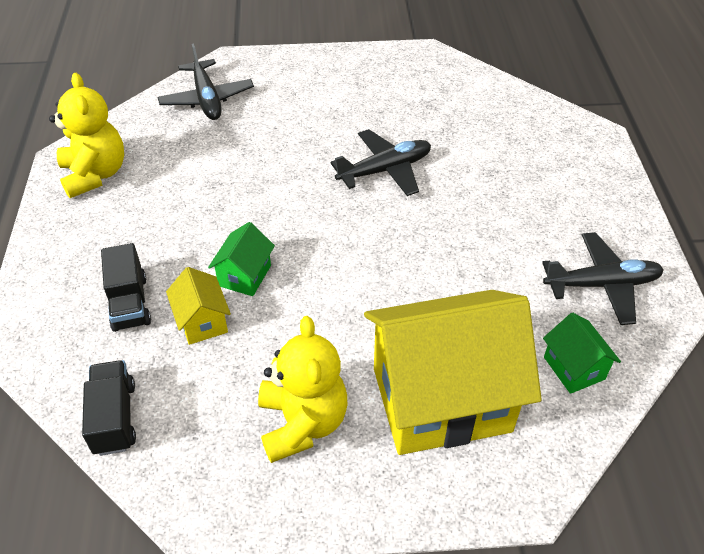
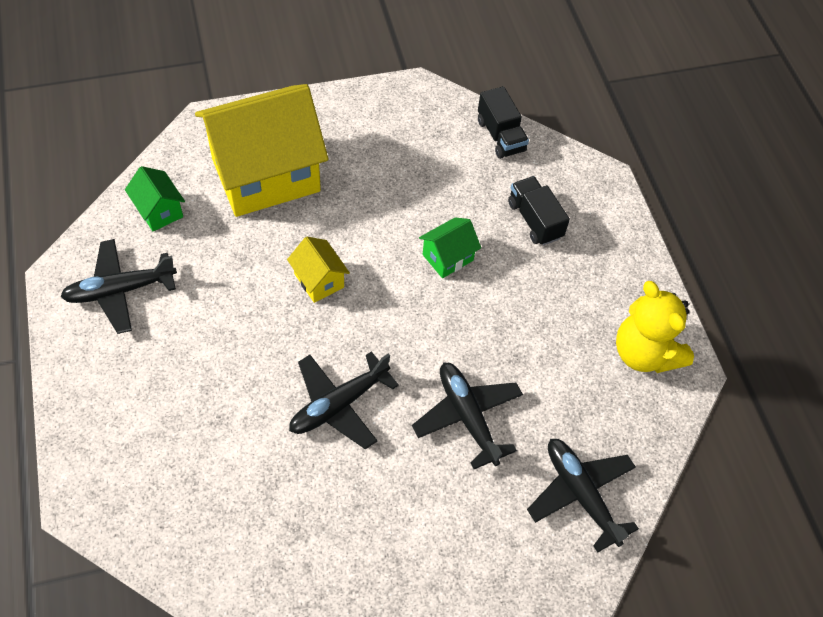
camera: 165 degrees right, 10 degrees up
(202, 321) = (467, 212): yellow house -> yellow house (319, 280)
(245, 276) = (448, 257): green house -> green house turned 45 degrees clockwise
(276, 150) = (467, 416): none -> black plane
(302, 423) = (366, 148): yellow teddy bear -> none

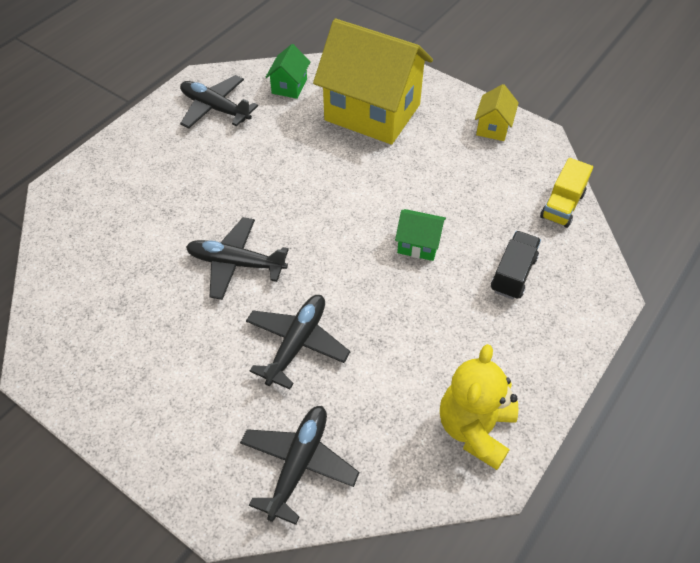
camera: 55 degrees right, 5 degrees down
(319, 280) = (321, 190): yellow house -> yellow house (493, 127)
(500, 136) = (562, 205): black truck -> yellow truck

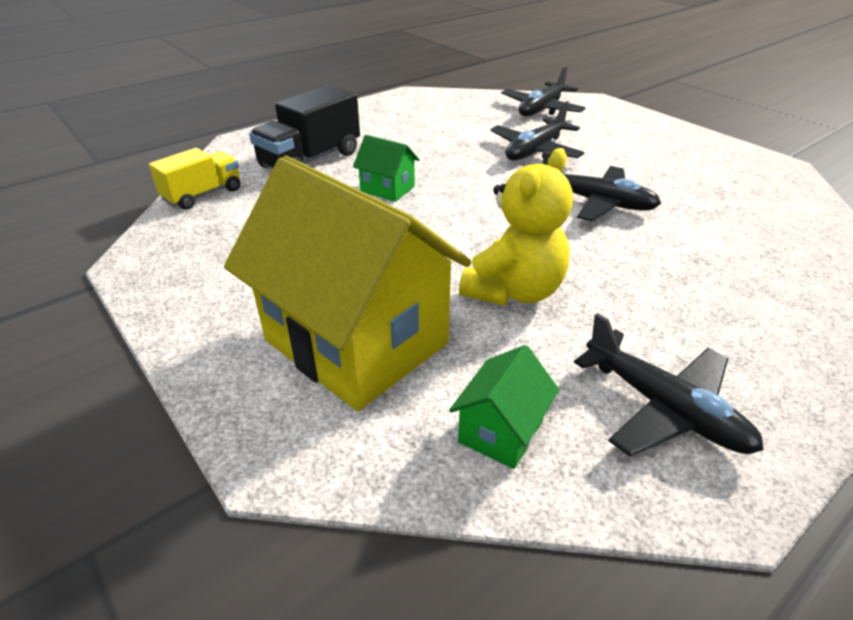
camera: 165 degrees left, 15 degrees down
(475, 429) = (410, 106): yellow teddy bear -> yellow teddy bear (514, 291)
(493, 127) = (185, 284): yellow house -> none
(513, 274) = (310, 160): black truck -> black truck, size x1.52

